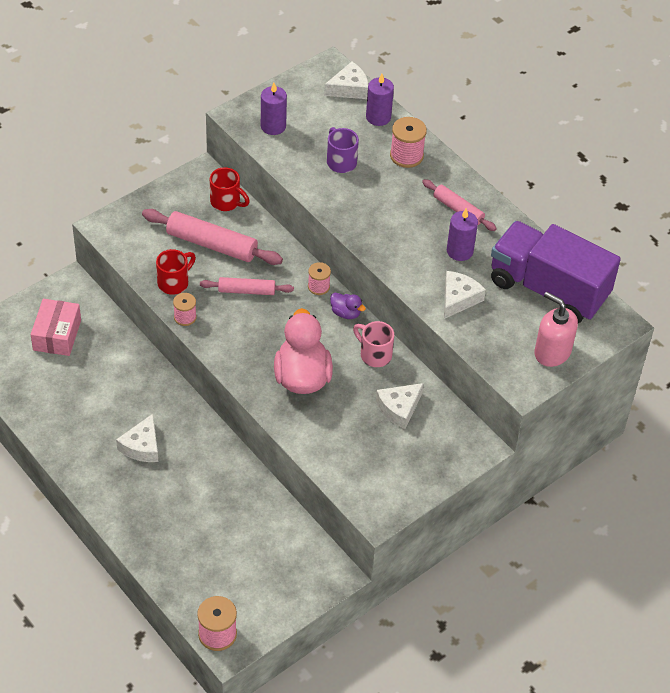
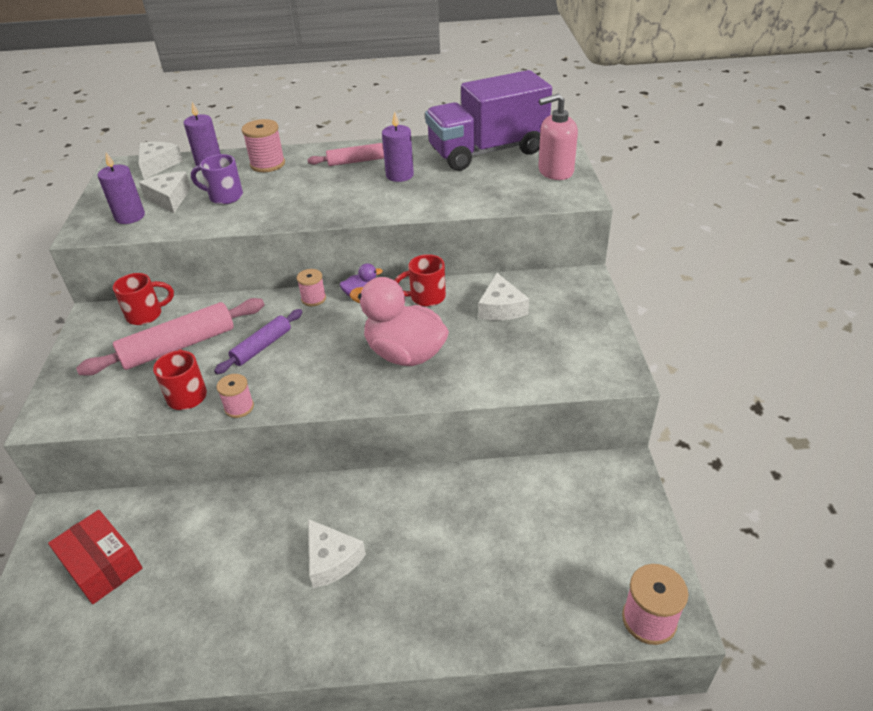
camera: 50 degrees left, 10 degrees down
(57, 335) = (102, 566): pink box -> red box
(246, 291) = (262, 347): pink rolling pin -> purple rolling pin
(374, 354) = (426, 297): pink mug -> red mug
(458, 299) = (450, 193): white cheese -> white cheese (169, 198)

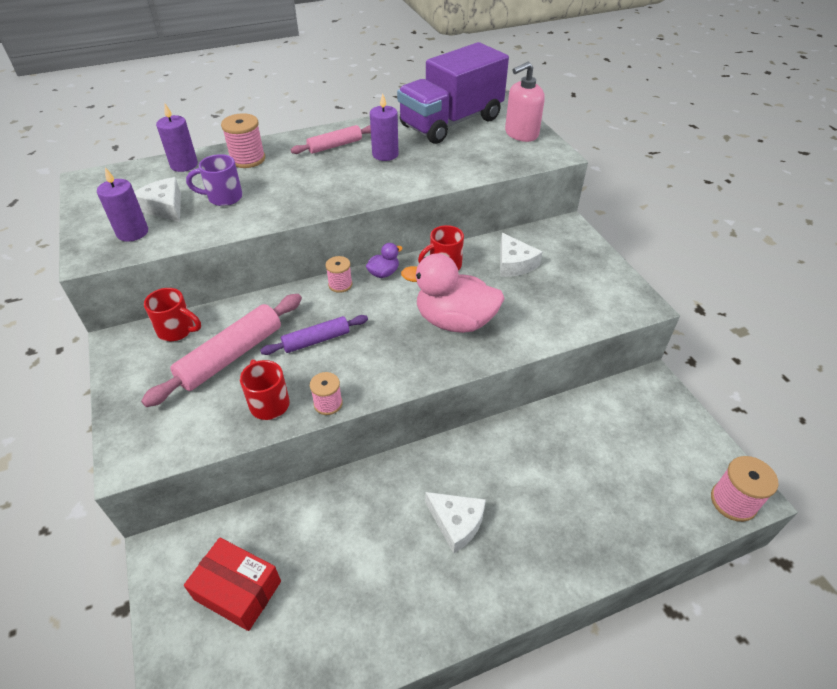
camera: 20 degrees left, 5 degrees up
(146, 315) = (177, 330): red mug -> red mug turned 60 degrees clockwise
(158, 165) = (129, 174): white cheese -> none
(262, 347) = (316, 340): purple rolling pin -> purple rolling pin turned 45 degrees clockwise

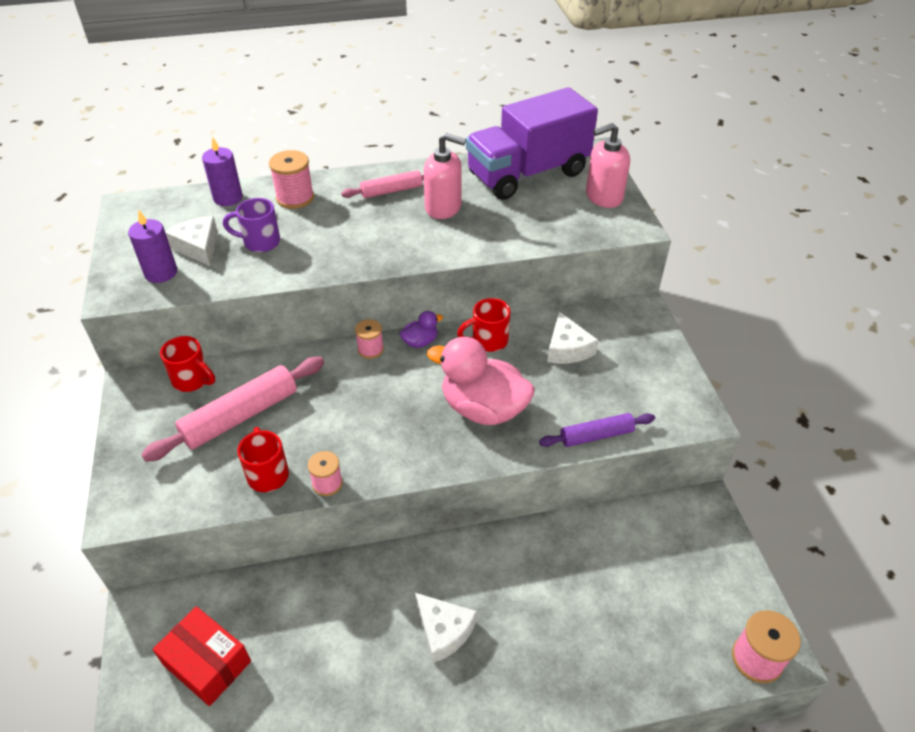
camera: 10 degrees right, 0 degrees up
(316, 340) = (331, 410): purple rolling pin -> purple rolling pin (596, 435)
(385, 154) = (443, 207): purple candle -> pink soap dispenser

